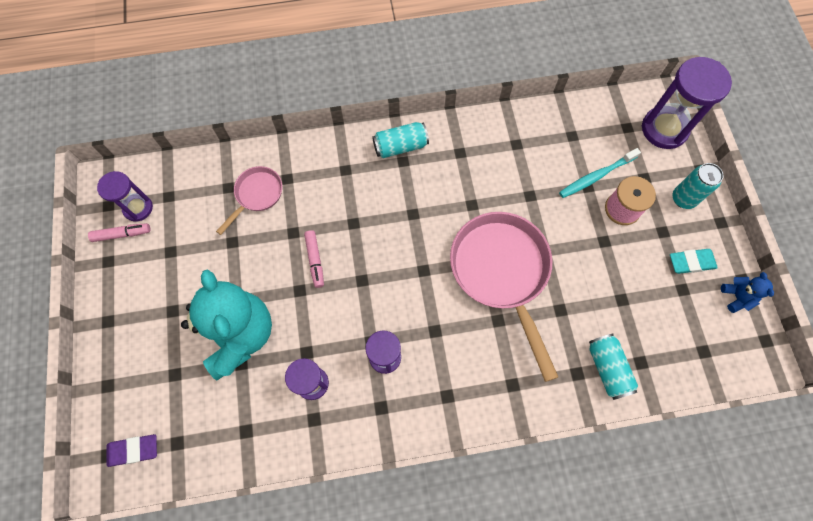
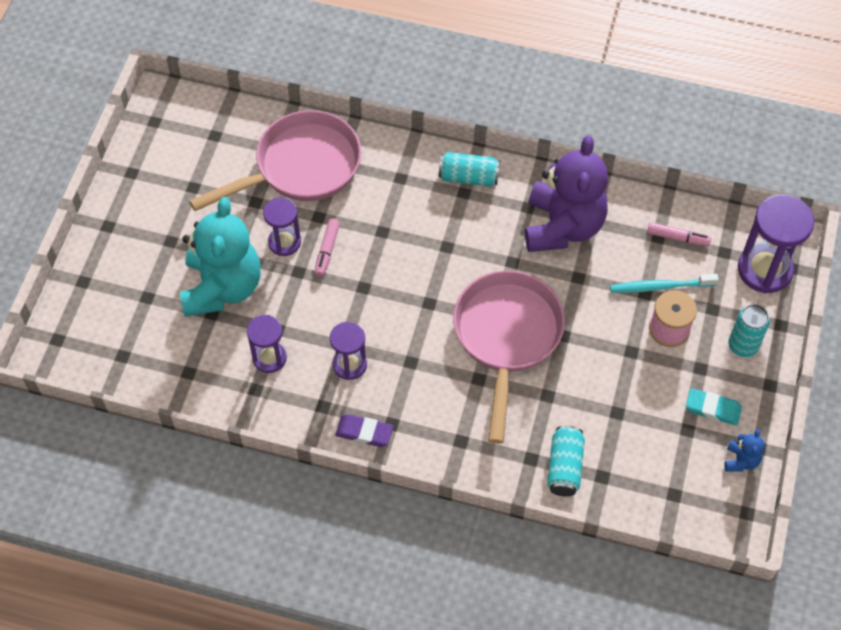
camera: 25 degrees right, 10 degrees down
(122, 234) = (155, 153): pink marker -> pink marker (677, 238)
(133, 450) = (82, 345): purple eraser -> purple eraser (364, 432)
(138, 208) = (181, 135): purple hourglass -> purple hourglass (284, 242)
(257, 195) = (300, 167): pink pan -> pink pan, size x1.98
(496, 157) = (563, 226): none -> purple teddy bear

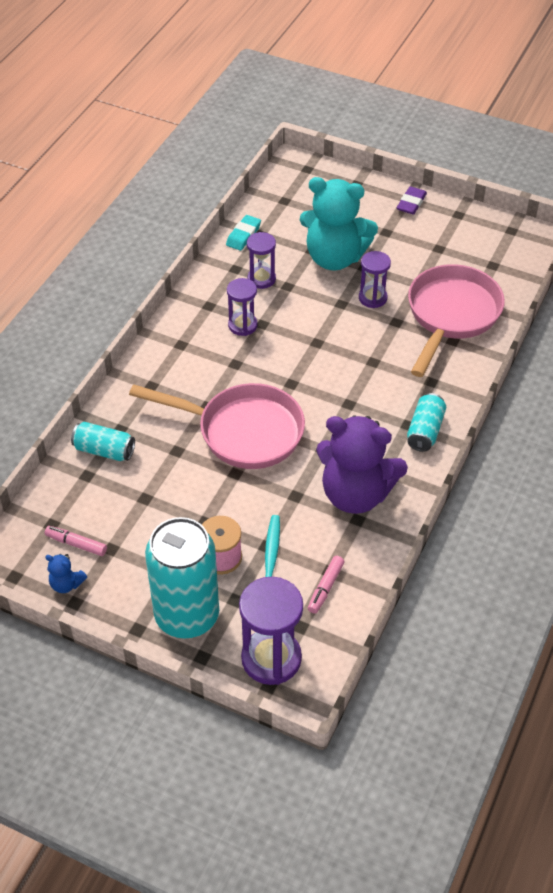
camera: 100 degrees right, 10 degrees down
(300, 167) = (451, 315): pink pan -> pink pan turned 135 degrees counterclockwise
(327, 251) = (359, 323): pink marker -> pink marker (76, 544)
(364, 432) = (178, 327): purple eraser -> purple eraser (411, 203)
(712, 409) = (126, 574): turquoise eraser -> turquoise eraser (243, 235)
(742, 346) = (187, 616): turquoise can -> turquoise can, size x2.03

